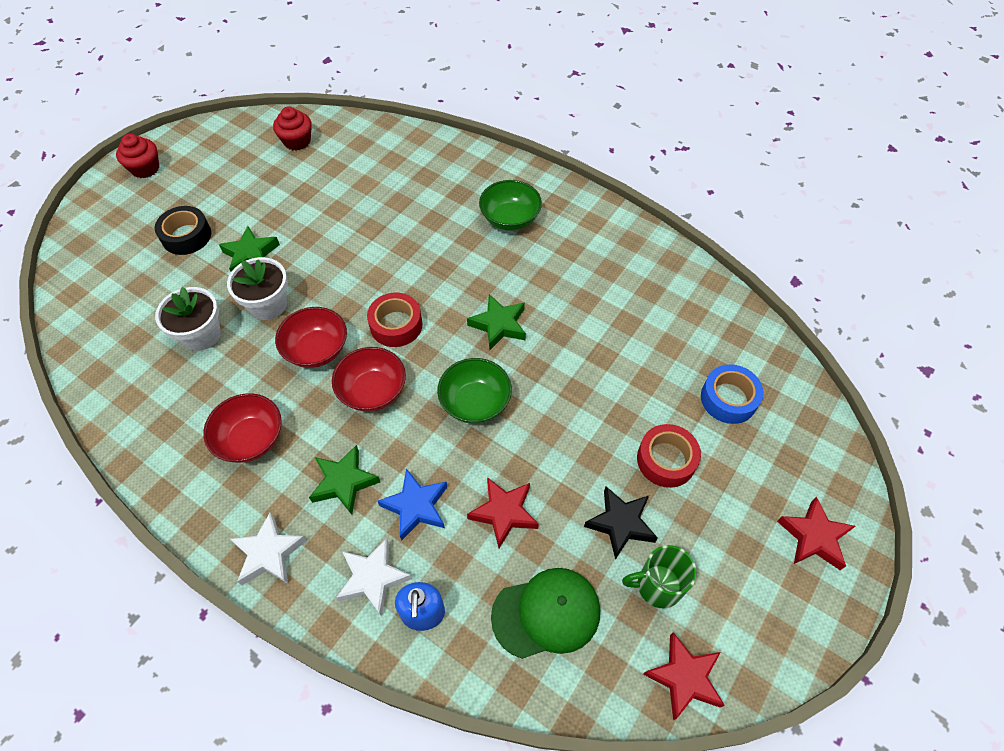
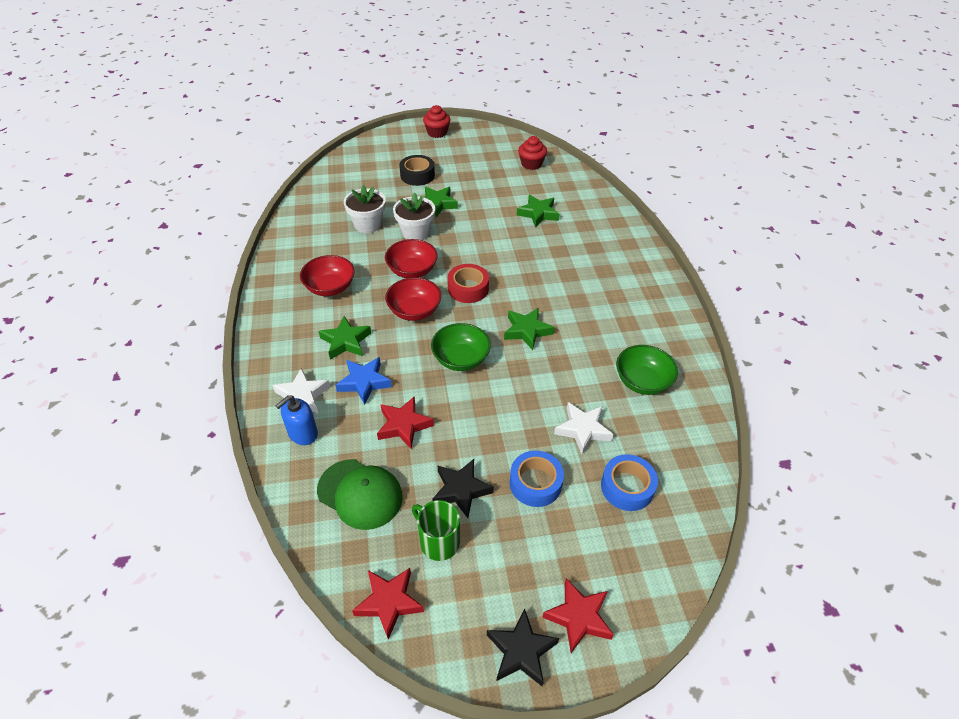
camera: 45 degrees right, 10 degrees down
(269, 553) = (274, 344): white star -> white star (583, 430)
(368, 193) = (538, 214): none -> green star
(510, 218) = (609, 280): green bowl -> green bowl (642, 381)
(666, 460) = (535, 483): red tape -> blue tape
(810, 605) = (521, 651): none -> black star

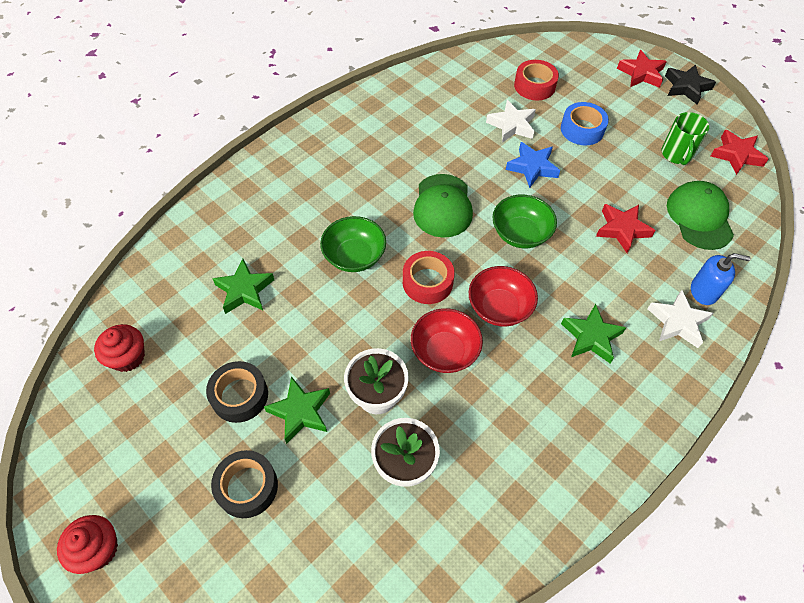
camera: 125 degrees left, 10 degrees up
(330, 287) = (541, 414): red bowl -> none
(364, 382) = (615, 286): blue star -> blue star (532, 167)
(461, 490) = (631, 164): black star -> none
(469, 189) = (239, 395): none -> black tape
(527, 331) = (442, 206): green star -> green cap
(627, 487) = (534, 86): blue tape -> red tape
(642, 381) = (431, 112): green bowl -> green bowl (354, 256)

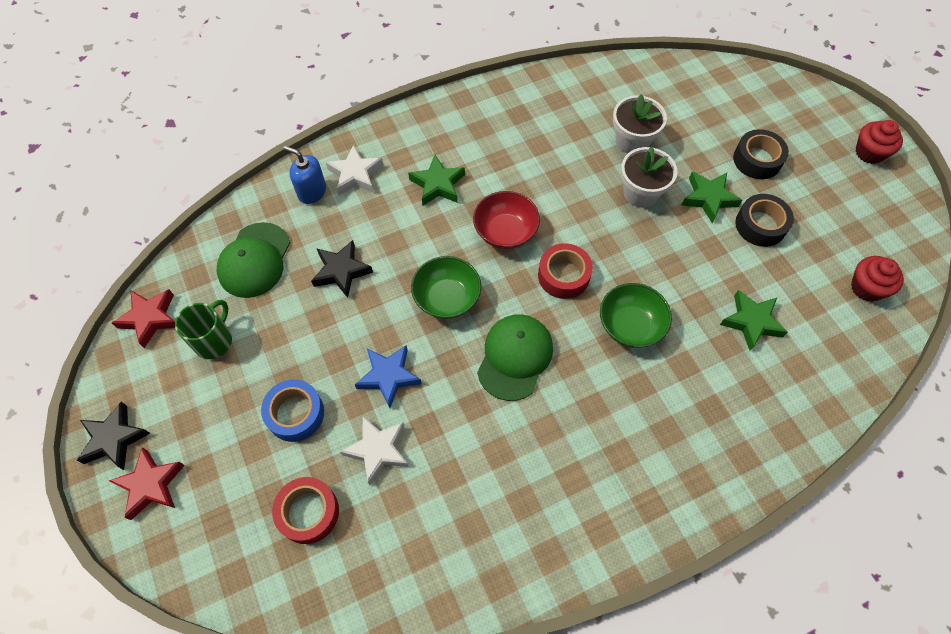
camera: 160 degrees left, 5 degrees up
(444, 351) = (571, 209): red bowl -> none
(622, 229) = (341, 271): red star -> black star

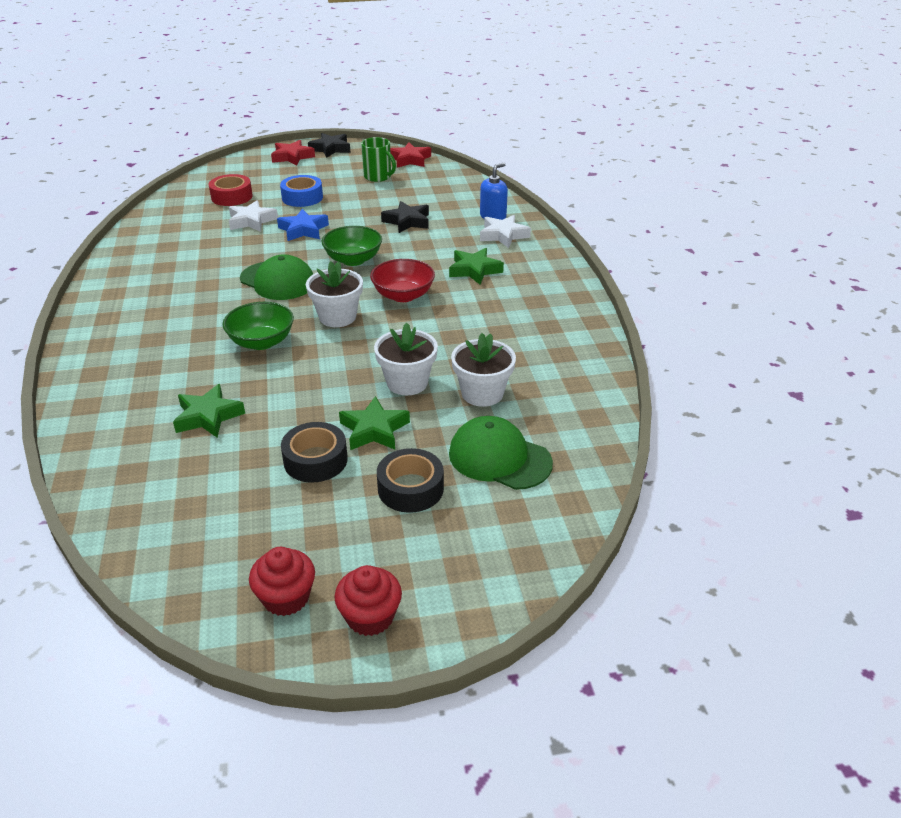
camera: 105 degrees right, 25 degrees down
(254, 260) = (437, 192): green cap -> green cap (499, 458)
(563, 275) = (337, 317): red tape -> white flower pot
(867, 288) = (177, 523): red cupcake -> red cupcake (286, 597)

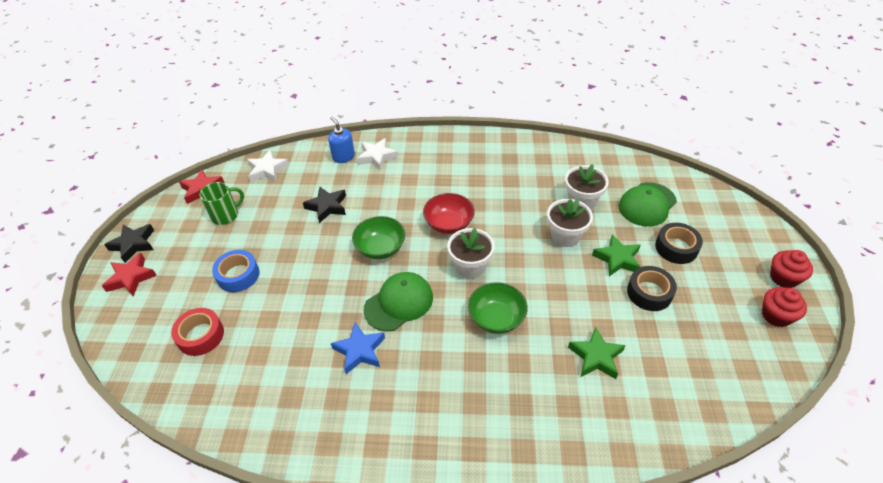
camera: 75 degrees left, 10 degrees up
(251, 221) = (269, 319): white star -> white star (267, 170)
(303, 230) = (309, 279): blue star -> blue star (360, 350)
(474, 270) = (424, 180): green star -> none

